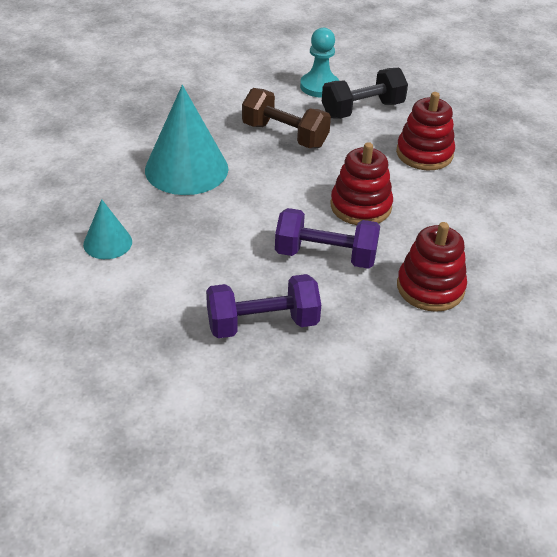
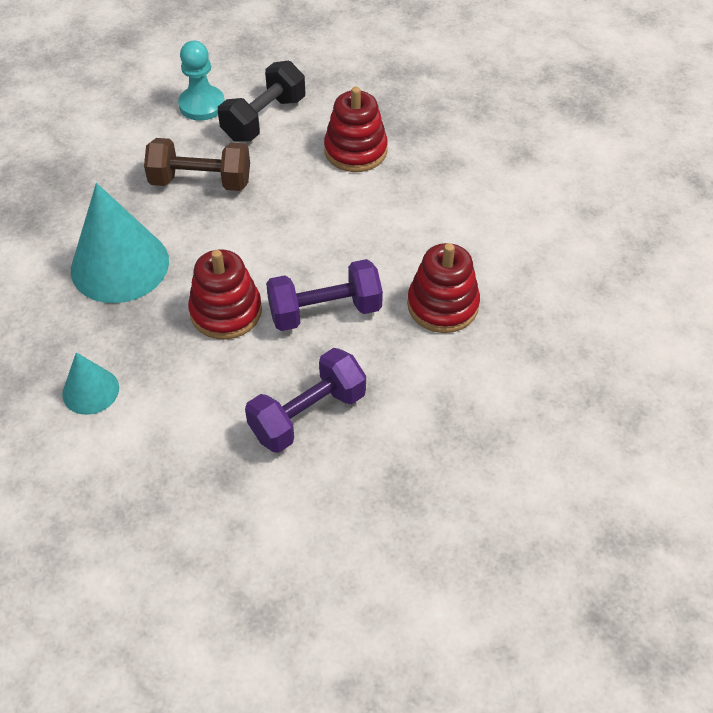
camera: 25 degrees left, 10 degrees up
(360, 206) = (327, 239): red stacking toy -> red stacking toy (226, 311)

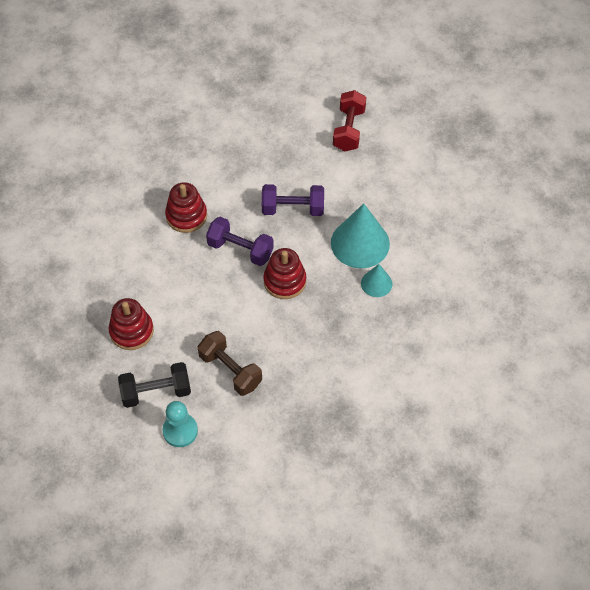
camera: 140 degrees left, 5 degrees up
(120, 265) = (314, 344): turquoise cone -> turquoise cone (360, 243)
(344, 624) = (349, 130): none -> red dumbbell

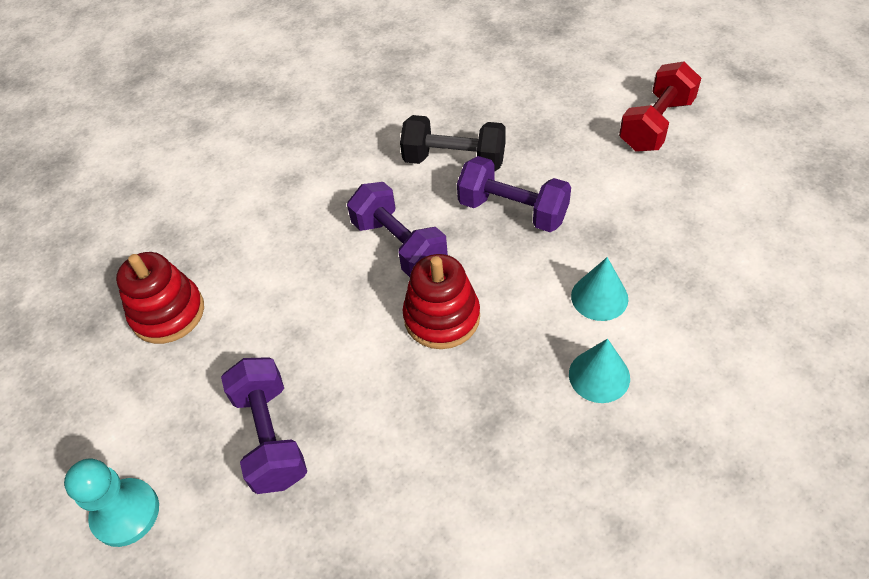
camera: 30 degrees right, 5 degrees down
(156, 392) = (136, 426): black dumbbell -> black dumbbell (454, 160)
(186, 216) = (350, 175): red stacking toy -> none
(230, 370) = (270, 436): brown dumbbell -> purple dumbbell
(360, 243) = (599, 297): turquoise cone -> turquoise cone, size x0.52

